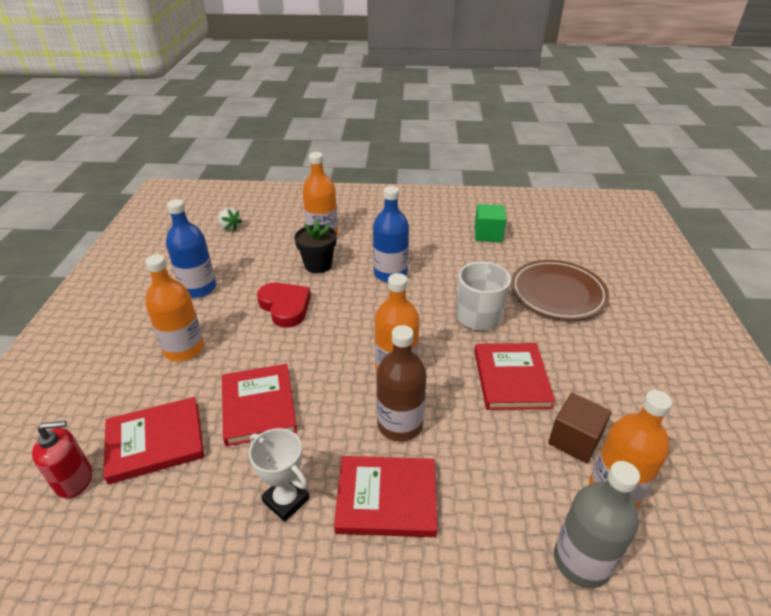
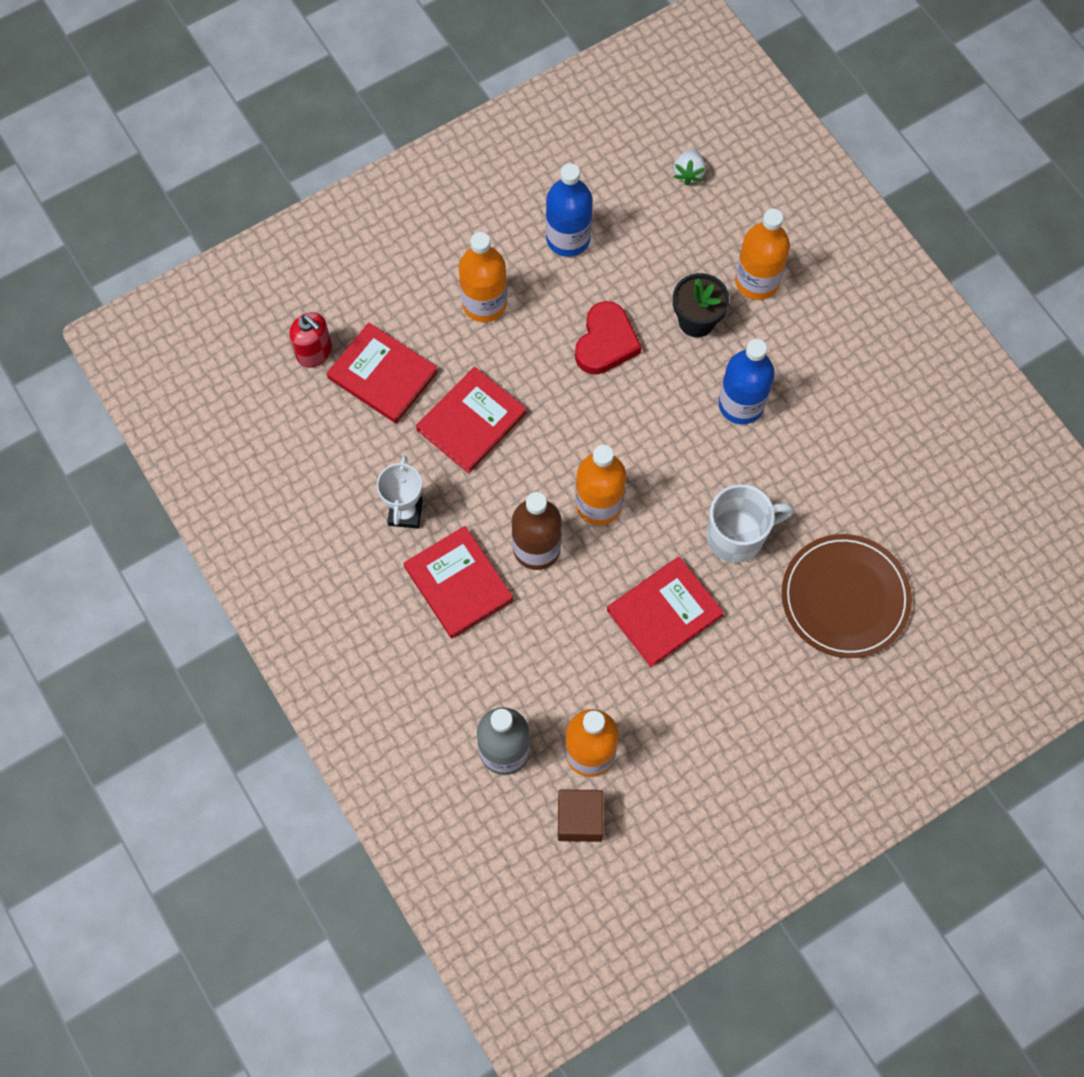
camera: 55 degrees right, 30 degrees up
(488, 234) = (910, 464): green cube -> none
(574, 440) = (625, 701): brown cube -> brown cube (580, 819)

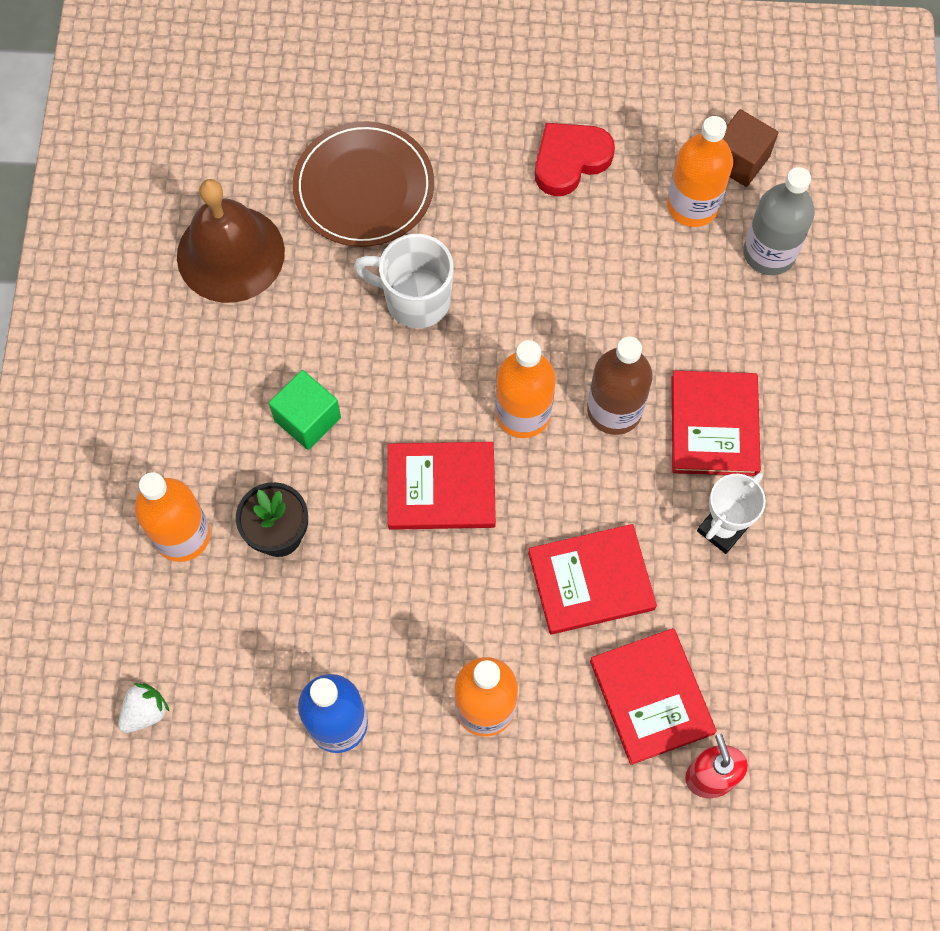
camera: 145 degrees left, 0 degrees up
(606, 342) = (390, 574): red heart -> red heart (570, 160)
(664, 613) = (537, 276): red book -> red book (441, 488)
(741, 404) = (307, 419): blue bottle -> green cube
(894, 483) = (230, 254): none -> brown bell

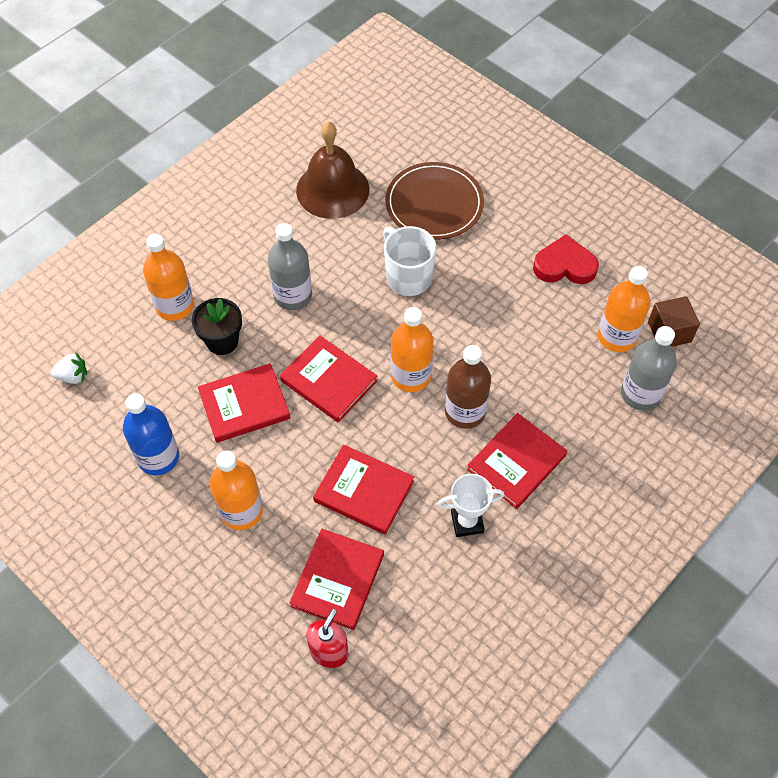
camera: 40 degrees right, 10 degrees down
(307, 419) = (293, 296): green cube -> grey bottle
(375, 588) = (244, 405): none -> red book

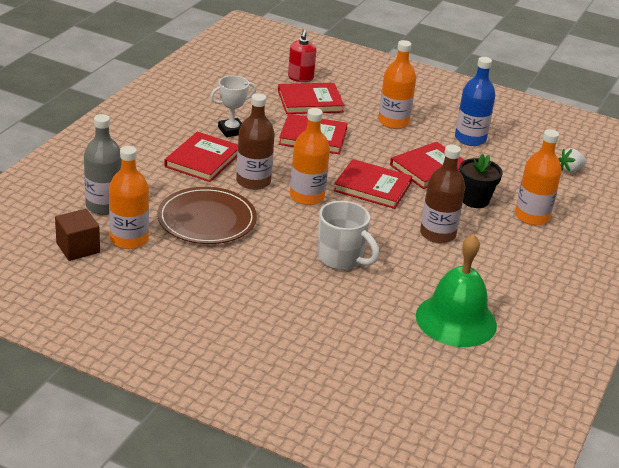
camera: 160 degrees right, 25 degrees down
(293, 296) = (437, 234): grey bottle -> brown bottle
(332, 189) = (456, 320): brown bell -> green bell
(337, 580) = (310, 101): red book -> red book turned 75 degrees clockwise
(434, 204) = (343, 321): brown plate -> brown plate (207, 219)
(564, 265) = (189, 286): red heart -> none

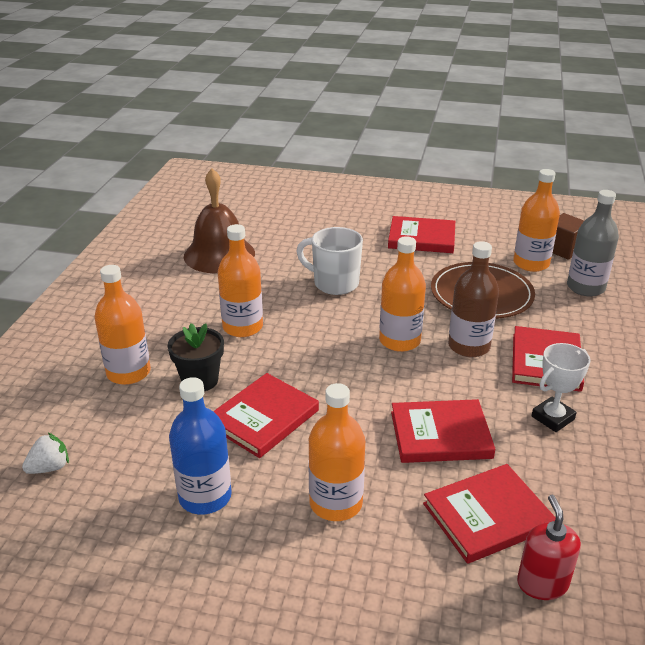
camera: 170 degrees right, 0 degrees up
(372, 187) = (330, 370): red book -> red book (421, 238)
(437, 234) = (242, 327): brown bottle -> orange bottle
(456, 320) = (219, 254): green bell -> brown bell

